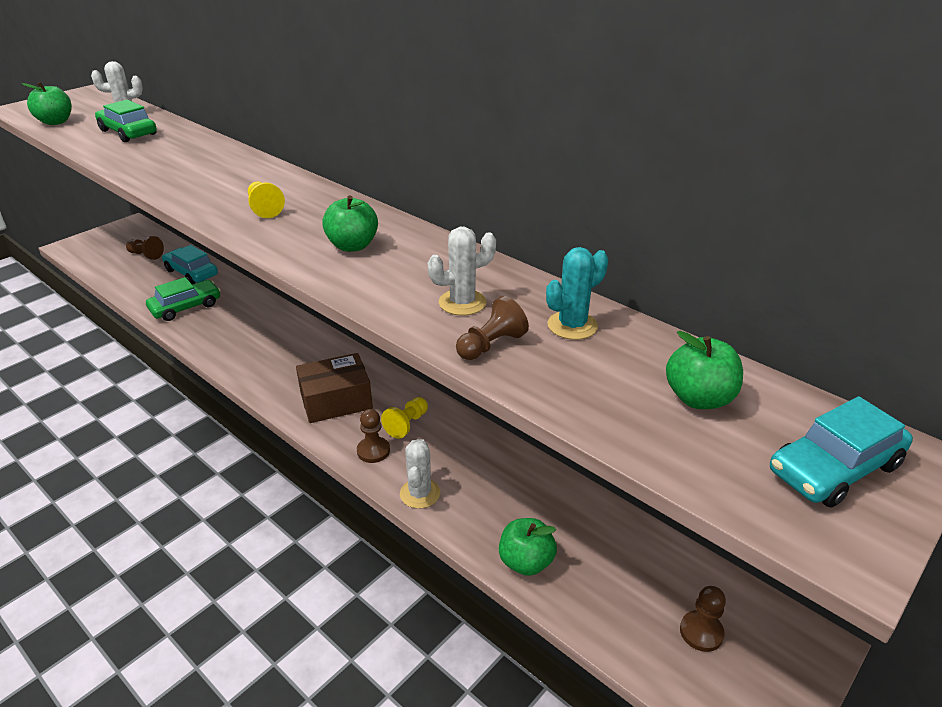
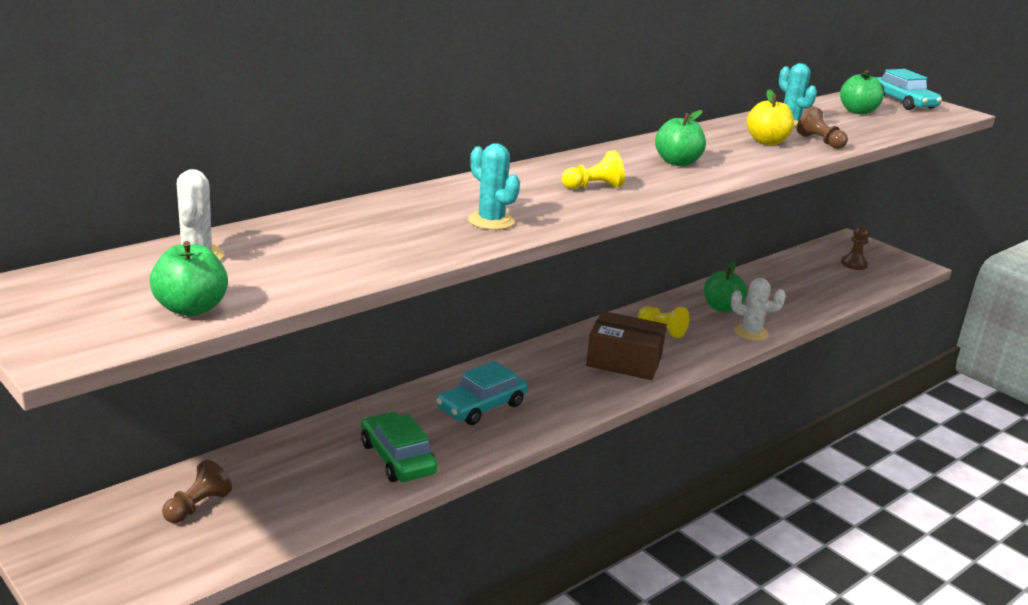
camera: 85 degrees left, 10 degrees down
(128, 132) = (293, 252): green car -> none
(180, 177) = (491, 221): none -> turquoise cactus
(191, 273) = (291, 457): turquoise car -> turquoise car (481, 406)
(336, 400) = (624, 361): brown box -> brown box turned 60 degrees counterclockwise
(373, 451) = (699, 348): brown pawn -> none
(462, 303) = (767, 142): white cactus -> yellow apple
(526, 562) = (813, 304): green apple -> green apple (721, 308)

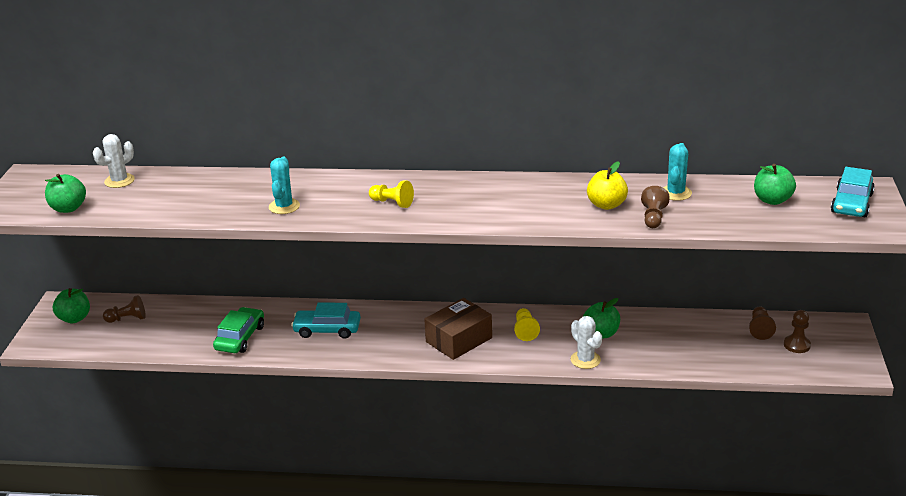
camera: 50 degrees right, 5 degrees up
(624, 361) = (459, 340): brown box -> brown box turned 75 degrees clockwise
(677, 162) = (492, 201): green apple -> green apple (74, 318)
(813, 262) = (760, 329): none -> brown pawn

